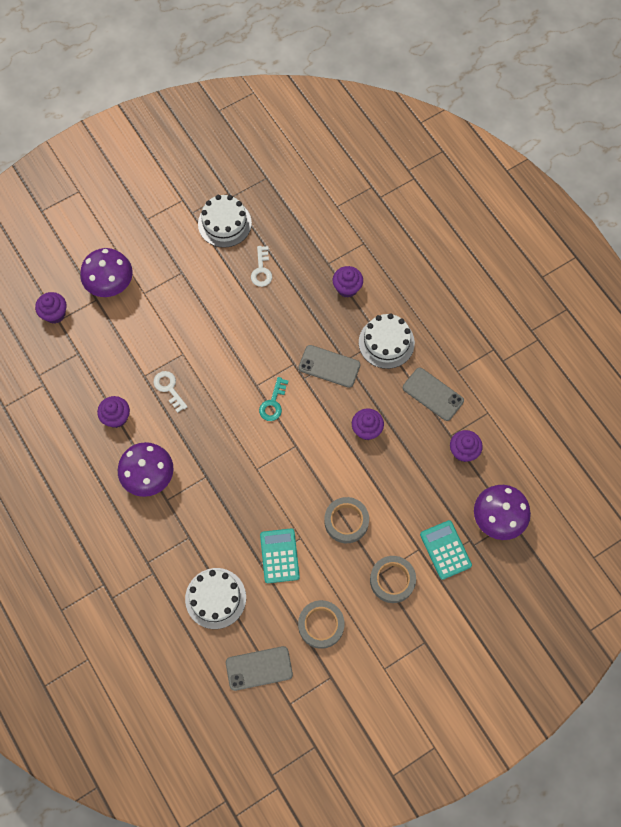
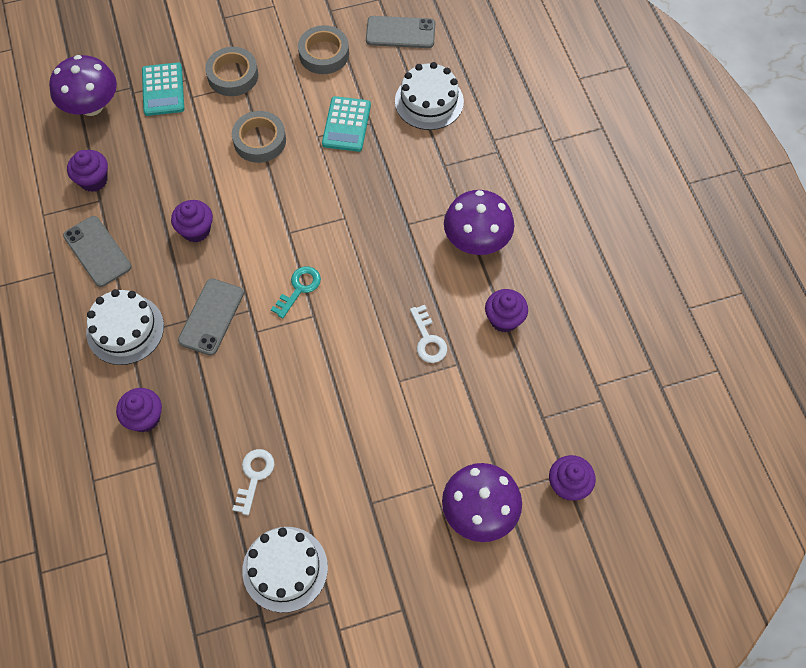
camera: 165 degrees left, 5 degrees down
(329, 366) = (211, 317): grey phone -> grey phone turned 75 degrees clockwise

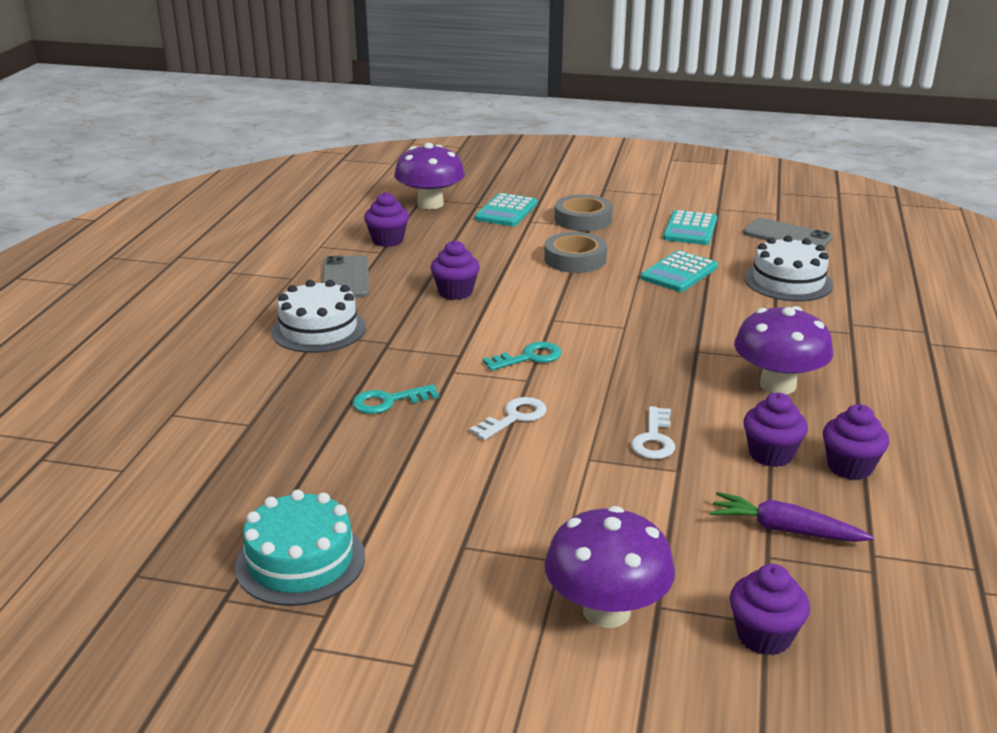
camera: 30 degrees right, 35 degrees down
(145, 418) = (272, 390): purple cupcake -> purple cupcake (849, 467)
(211, 317) = (414, 348): grey phone -> none
(234, 388) = (388, 401): none -> turquoise key
(254, 476) = (343, 472): white key -> white key (514, 417)
(285, 569) = (300, 561): white cake -> turquoise cake
(324, 54) = (690, 229): grey tape -> turquoise calculator
(542, 389) = (785, 530): none -> purple carrot

